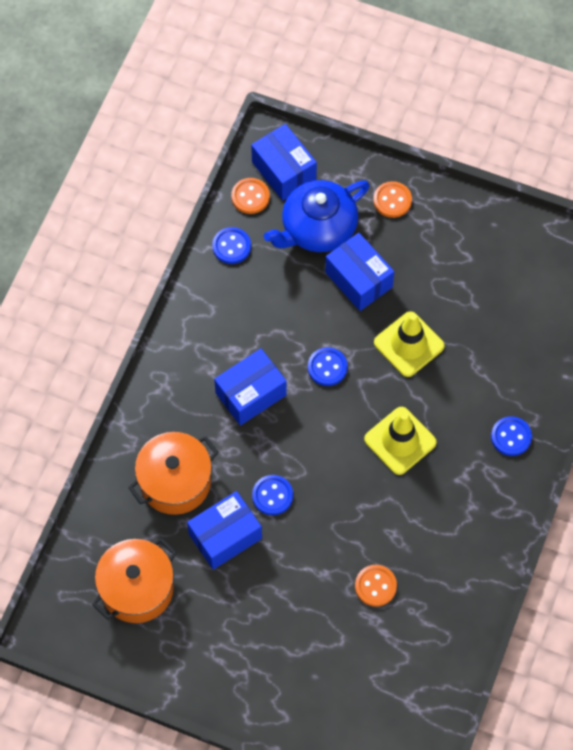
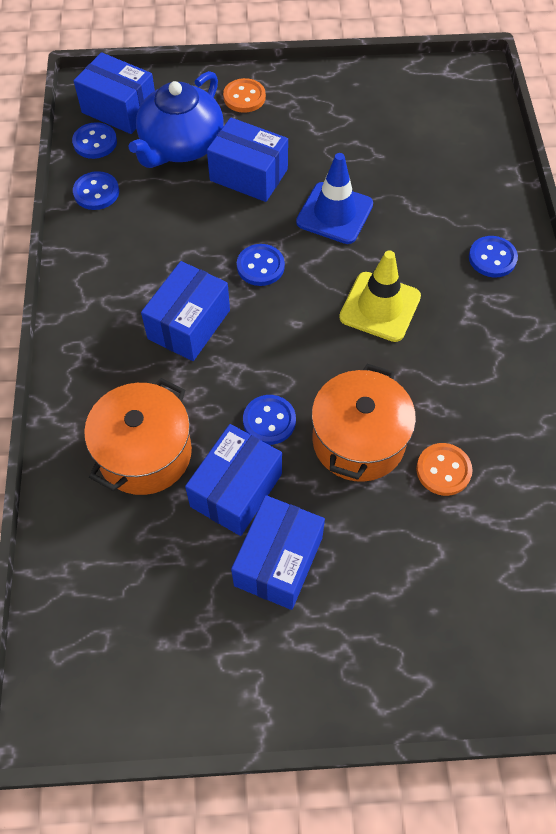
camera: 25 degrees left, 5 degrees down
(137, 588) = (155, 602): orange pot -> orange pot (358, 441)
(229, 598) = (278, 561): none -> blue box
(250, 197) = (95, 142): orange button -> blue button
(409, 344) = (334, 213): yellow traffic cone -> blue traffic cone

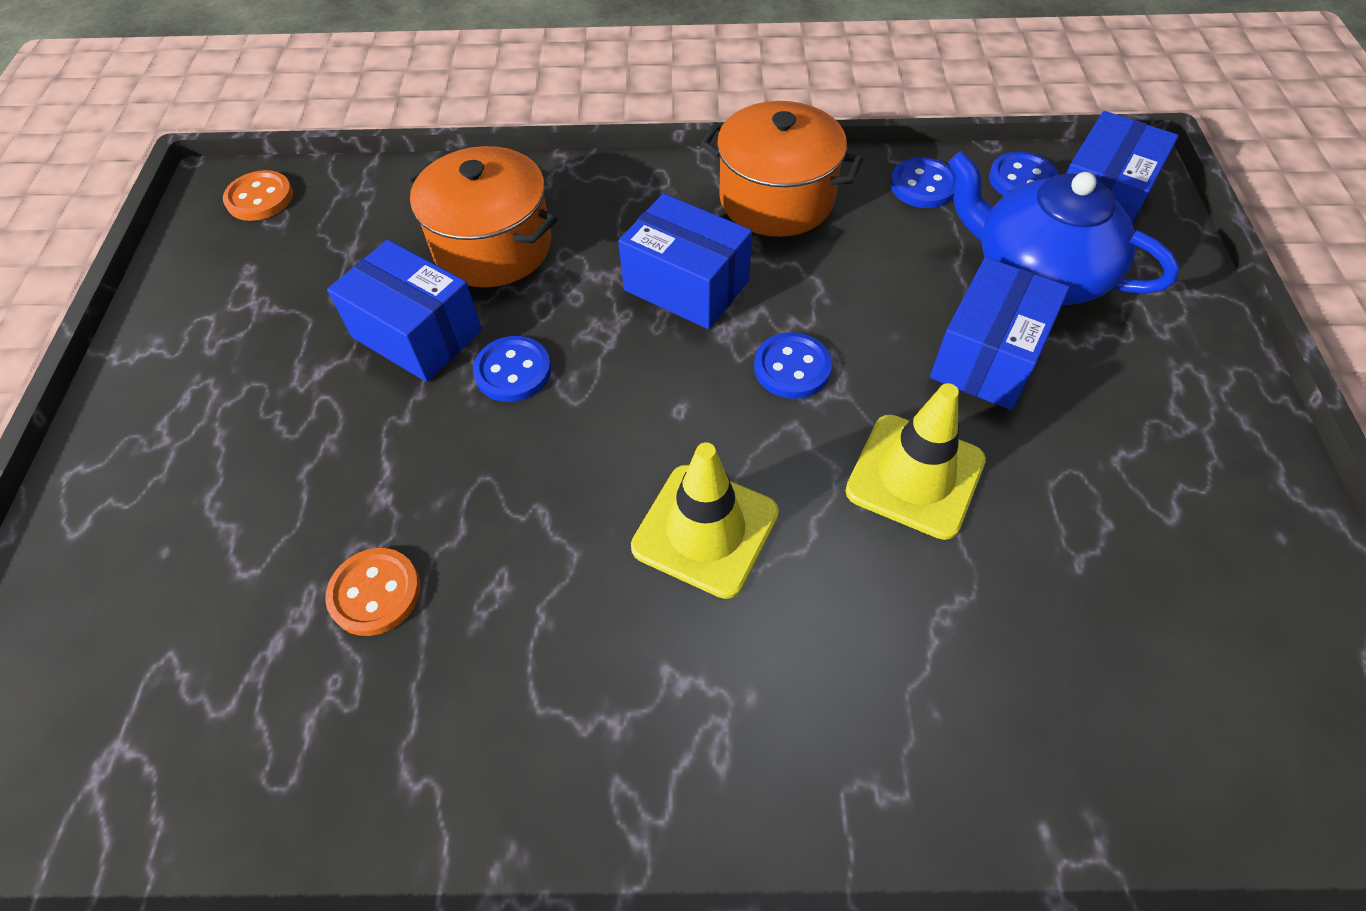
camera: 95 degrees right, 5 degrees down
(244, 97) = (1177, 354): orange button -> orange button (260, 198)
(278, 561) = (304, 375): blue box -> none
(334, 213) = (915, 476): blue traffic cone -> yellow traffic cone
(358, 441) = (456, 478): orange pot -> orange pot (776, 199)
(492, 258) = (821, 752): blue button -> none

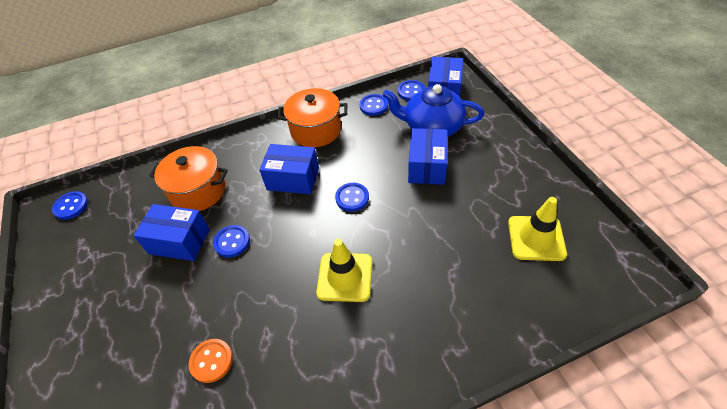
camera: 20 degrees left, 5 degrees down
(260, 198) = (71, 206): orange button -> blue button
(915, 476) = (418, 223): yellow traffic cone -> yellow traffic cone (536, 238)

